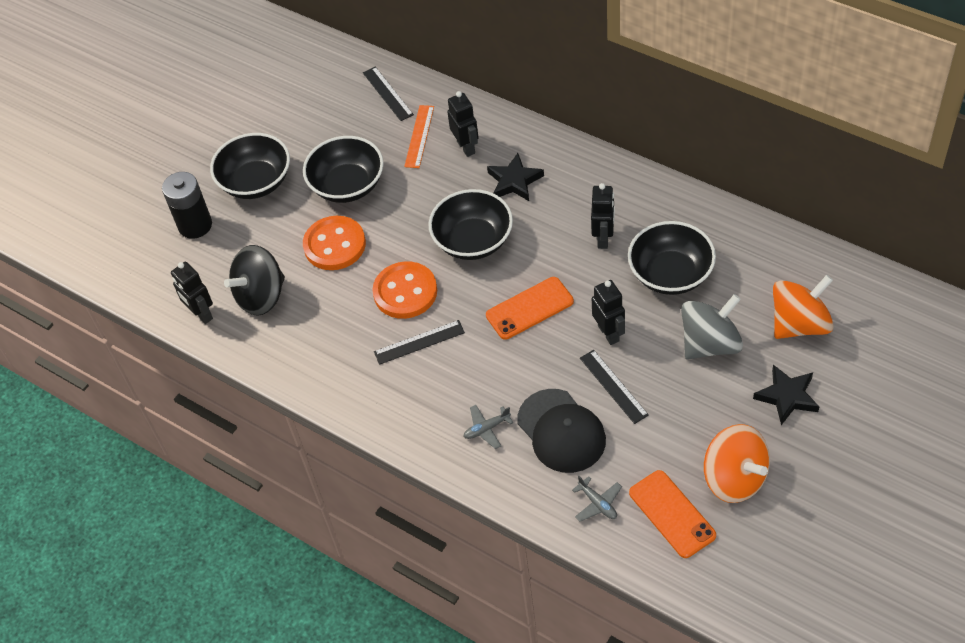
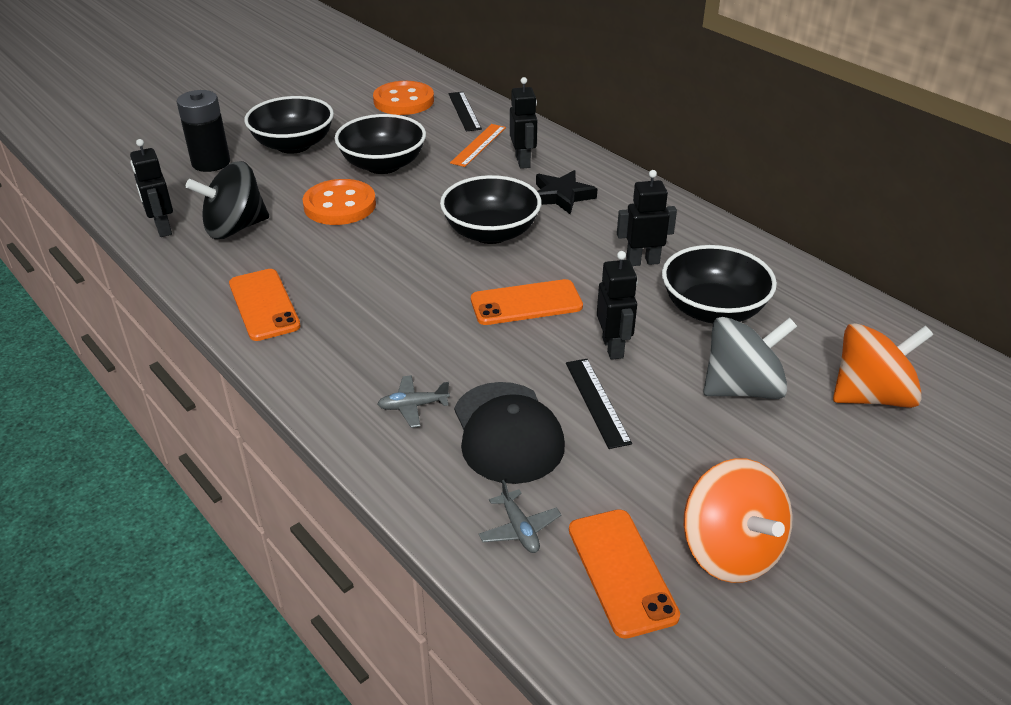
camera: 10 degrees right, 15 degrees down
(330, 369) = (264, 305): none -> orange phone
(405, 292) = (391, 258): orange button -> orange button (404, 101)
(419, 342) = (380, 304): black ruler -> none
(603, 238) = (642, 261): black robot -> black robot turned 120 degrees counterclockwise
(787, 396) = (835, 471): black star -> none

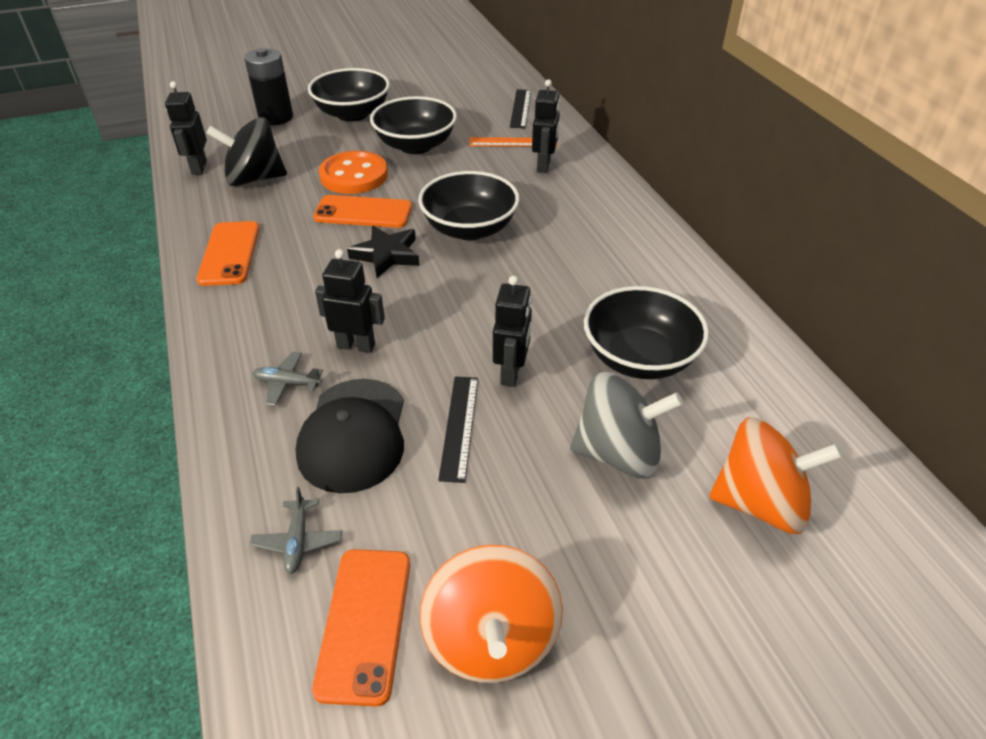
camera: 20 degrees right, 5 degrees up
(404, 101) = (472, 90): orange button -> none
(478, 145) = (513, 142): orange ruler -> orange ruler turned 45 degrees clockwise
(526, 303) = (457, 306): orange phone -> orange phone (363, 212)
(561, 196) = (559, 206): black star -> black star (386, 255)
(642, 261) = (597, 289): black robot -> black robot (356, 345)

